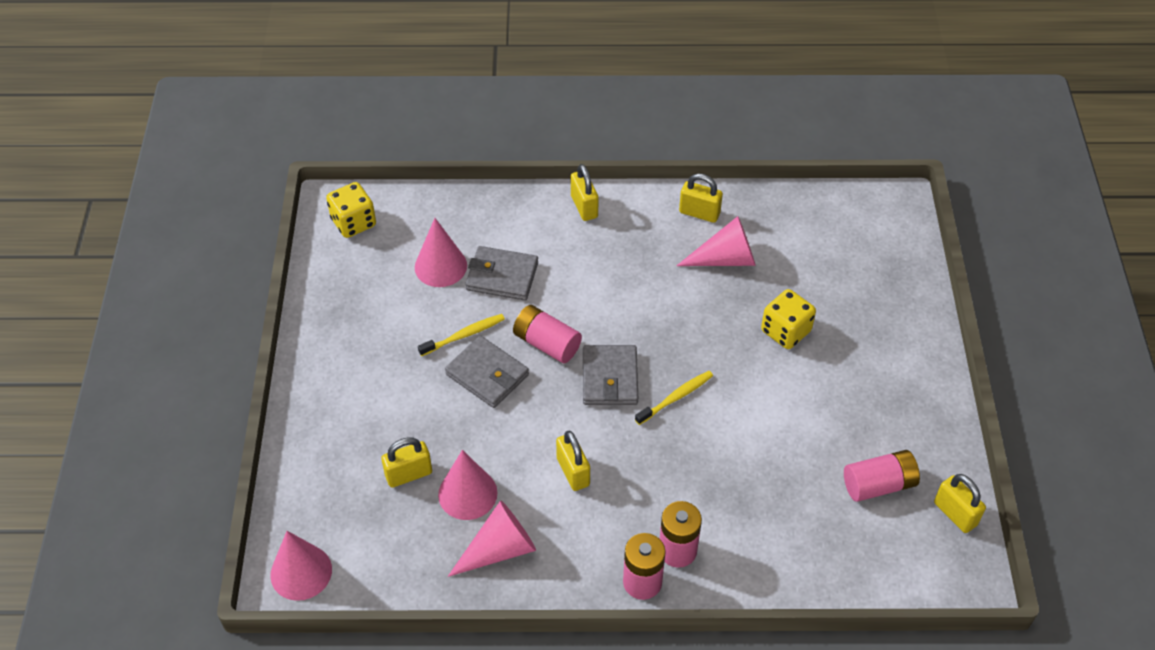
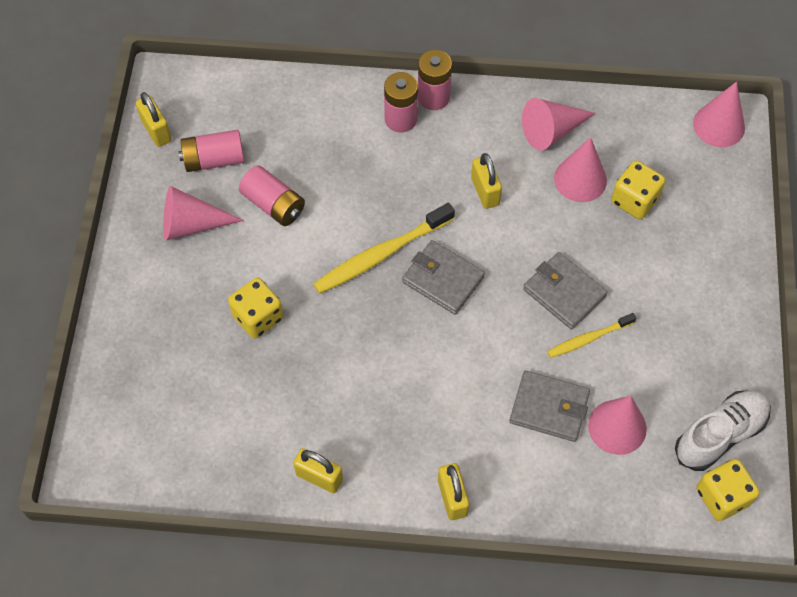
camera: 175 degrees left, 10 degrees up
(348, 266) = (720, 435): none -> white shoe
(408, 474) = (634, 200): yellow padlock -> yellow dice
(546, 343) = (503, 322): pink battery -> pink battery (273, 204)
(610, 378) = (443, 279): grey wallet -> grey wallet turned 60 degrees counterclockwise
(676, 397) = (381, 255): yellow toothbrush -> yellow toothbrush, size x1.72
(725, 259) = (302, 411): pink cone -> pink cone (192, 224)

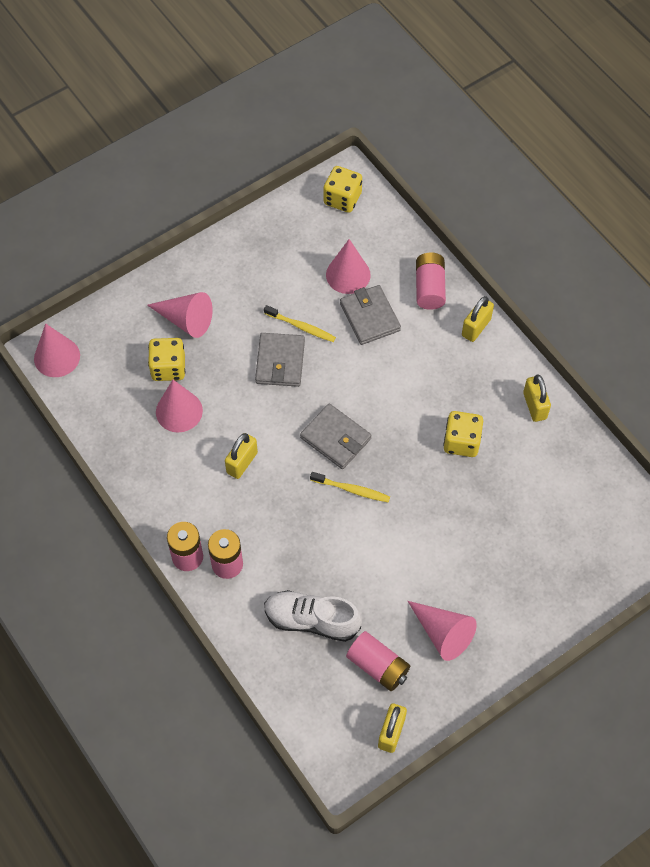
camera: 130 degrees left, 0 degrees up
(258, 317) = (469, 528): yellow dice -> yellow dice (461, 442)
(273, 204) = (376, 591): pink battery -> pink battery (429, 288)
(381, 255) = (352, 490): yellow toothbrush -> yellow toothbrush, size x0.58
(443, 279) = (336, 438): grey wallet -> grey wallet turned 45 degrees counterclockwise
(552, 131) = (151, 456): pink cone -> pink cone (186, 320)
(720, 435) = (303, 221): white shoe -> white shoe (311, 620)

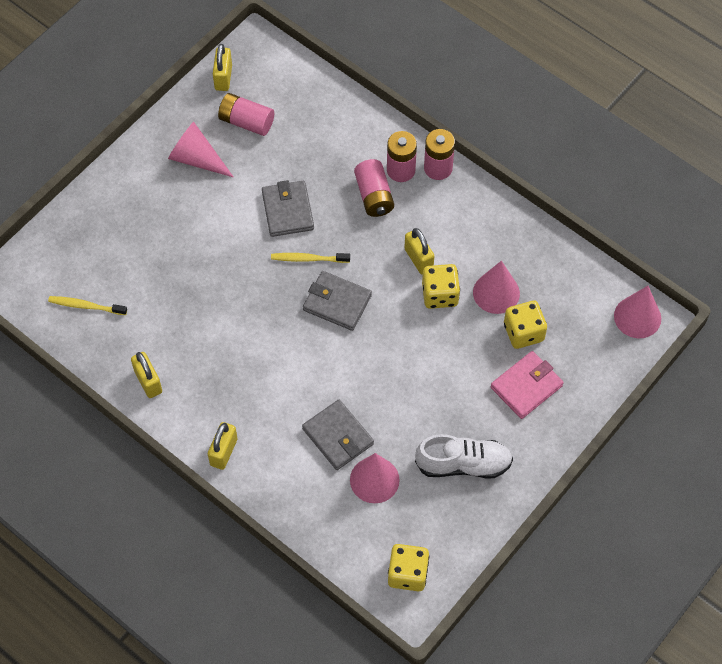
camera: 165 degrees right, 0 degrees up
(186, 320) = (526, 386): pink cone -> pink wallet
(242, 462) = (418, 259): yellow padlock -> yellow padlock turned 45 degrees counterclockwise
(280, 362) = (415, 365): grey wallet -> grey wallet (287, 211)
(301, 327) = (405, 408): yellow toothbrush -> yellow toothbrush (86, 306)
(311, 620) = (313, 143): white shoe -> white shoe (463, 464)
(429, 288) = (283, 486): pink battery -> pink battery (374, 196)
(461, 442) = (214, 328): yellow dice -> yellow dice (440, 294)

